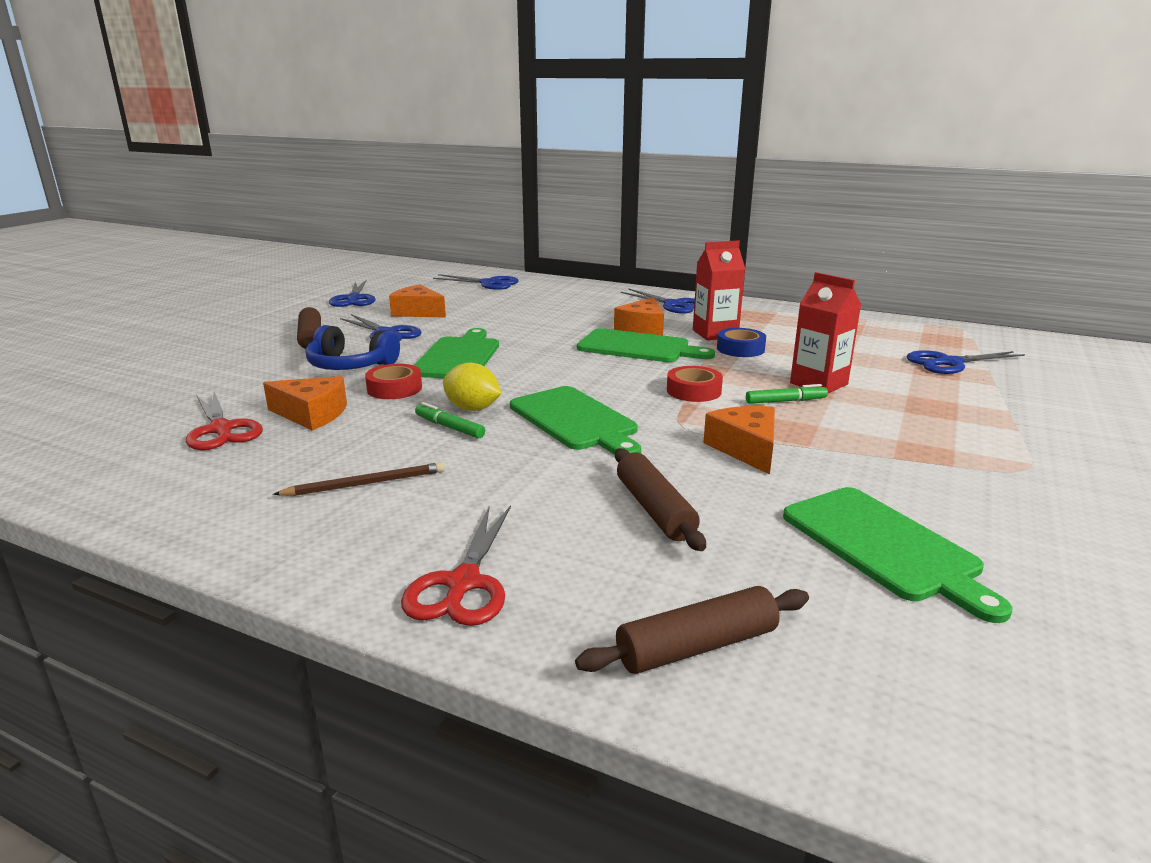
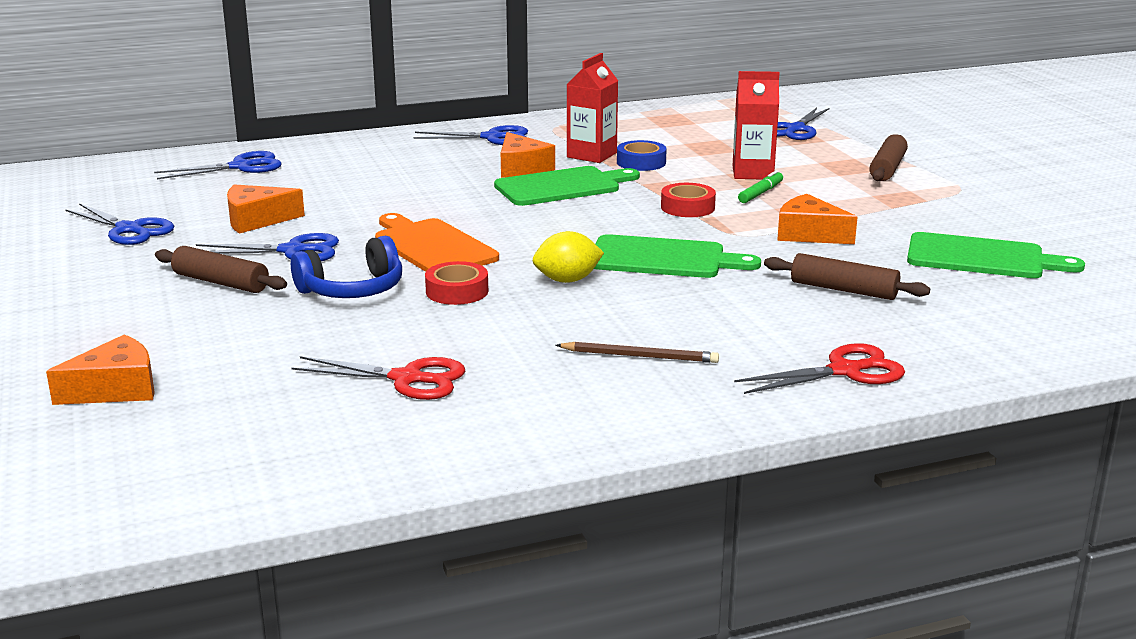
camera: 45 degrees left, 0 degrees up
(312, 414) = (449, 336): orange cheese -> orange cheese (116, 389)
(366, 484) = (640, 356): brown pencil -> brown pencil turned 75 degrees clockwise
(449, 427) = (589, 299): green marker -> none
(458, 357) = (432, 246): green cutting board -> orange cutting board
(463, 583) = (845, 371): red scissors -> red scissors turned 75 degrees counterclockwise
(697, 647) = (1004, 339): brown rolling pin -> brown rolling pin (887, 168)

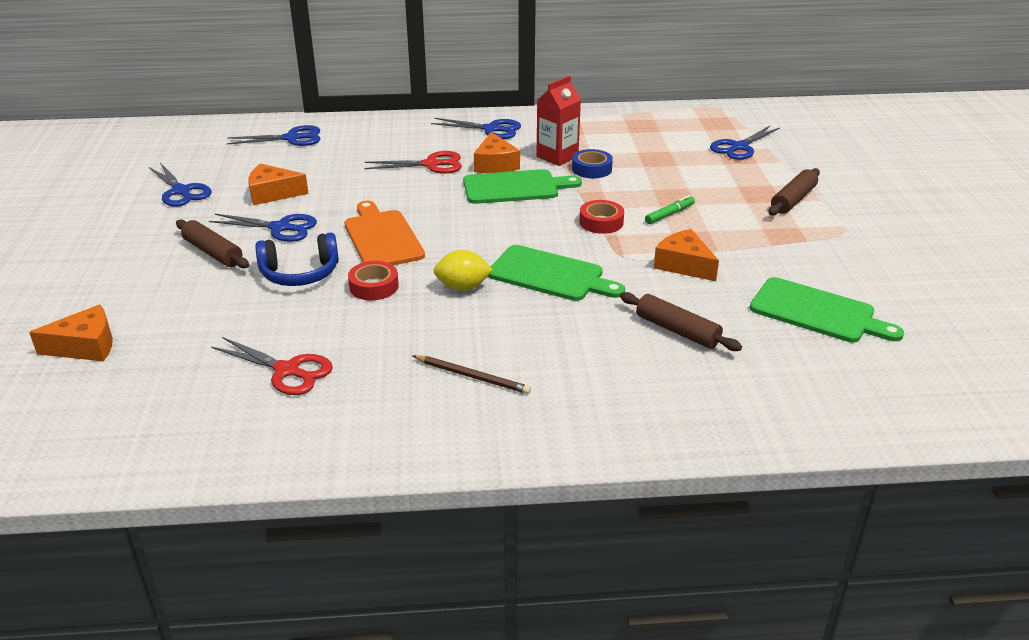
camera: 15 degrees right, 10 degrees up
(752, 173) = (675, 191): red carton -> none
(845, 371) = (626, 421): red scissors -> red scissors (431, 164)

